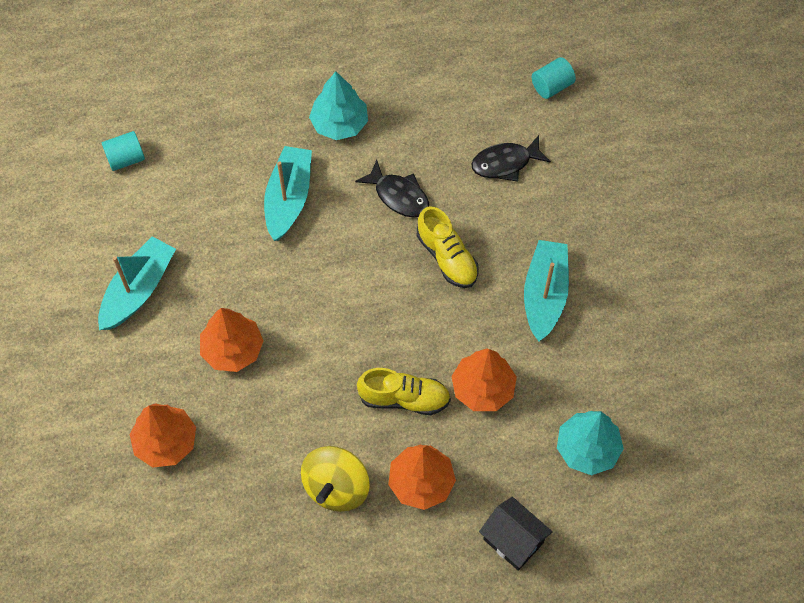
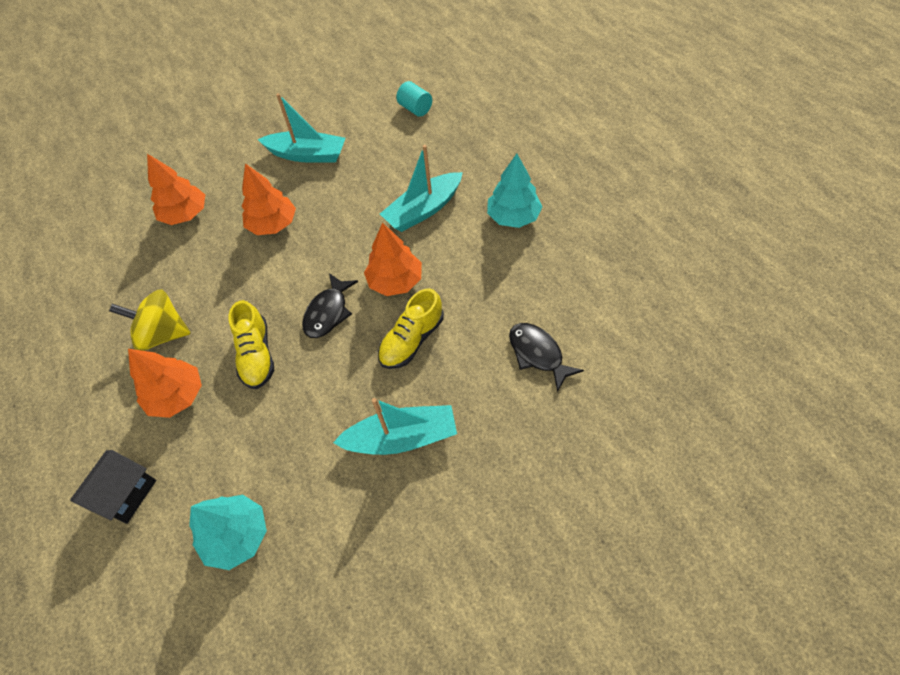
camera: 75 degrees right, 5 degrees down
(288, 199) = (423, 210): turquoise boat -> turquoise boat turned 150 degrees clockwise
(398, 196) = (461, 282): black fish -> black fish (328, 312)
(483, 388) = (282, 415): orange tree -> orange tree (395, 281)
(552, 86) = (652, 366): turquoise cylinder -> none

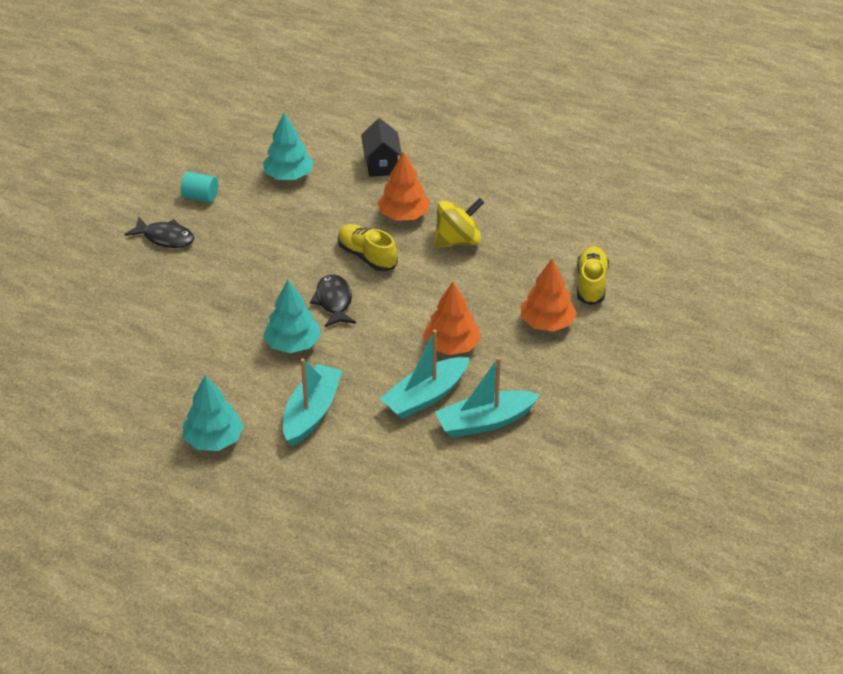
camera: 145 degrees right, 15 degrees down
(395, 281) = (293, 344): orange tree -> turquoise tree
(402, 438) = (212, 253): turquoise boat -> turquoise boat (425, 396)
(412, 340) = (246, 309): yellow shoe -> yellow shoe (591, 284)
(415, 109) = (408, 524): turquoise cylinder -> turquoise cylinder (200, 197)
(538, 354) = (133, 337): black fish -> black fish (165, 238)

